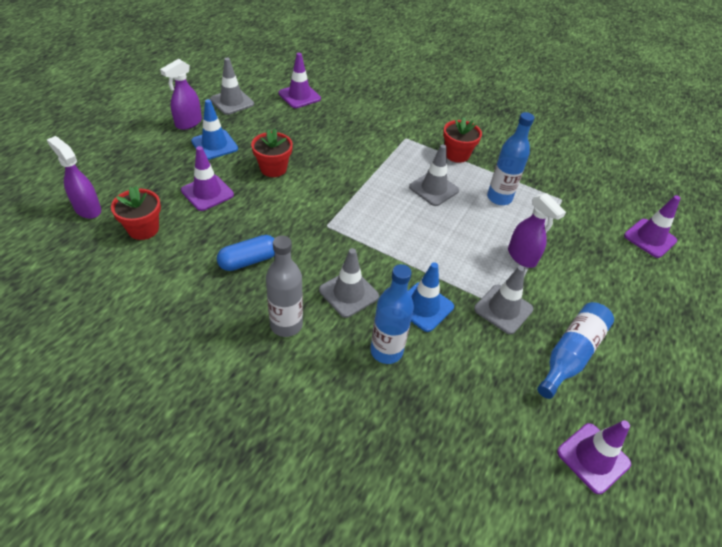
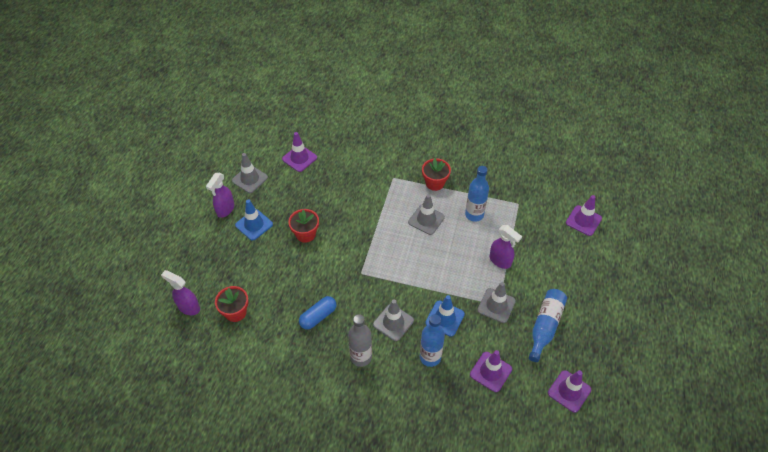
camera: 10 degrees left, 5 degrees up
(207, 193) = (267, 269): purple traffic cone -> purple traffic cone (490, 372)

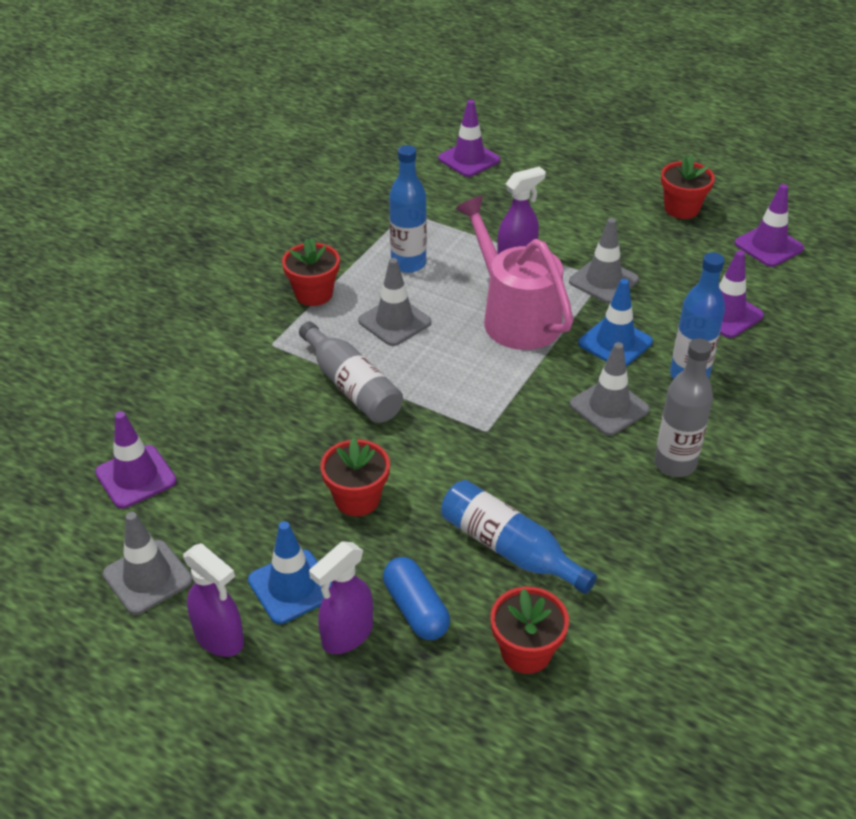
camera: 75 degrees left, 10 degrees down
(188, 307) = (488, 747): purple spray bottle -> purple spray bottle (347, 635)
(318, 316) = (571, 511): blue capsule -> blue capsule (415, 609)
(374, 214) = (352, 387): none -> grey bottle
(449, 269) = (514, 316): none -> pink watering can
(545, 326) = (654, 241): blue bottle -> blue bottle (509, 548)
(586, 338) = (681, 209): none -> red flower pot

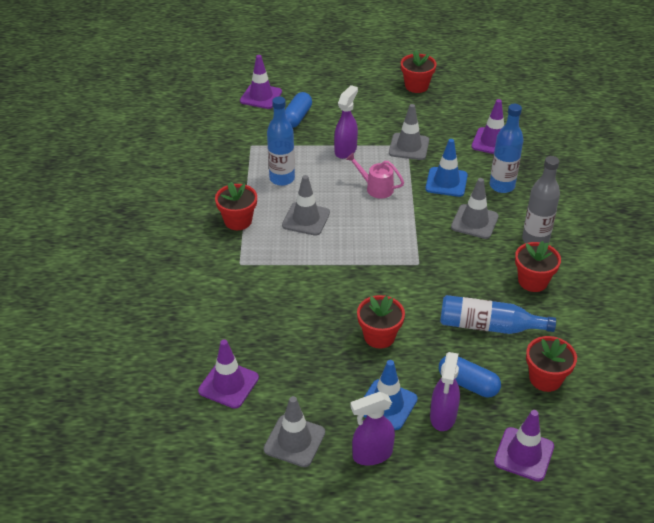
camera: 30 degrees left, 0 degrees up
(219, 638) = (372, 454): purple spray bottle -> purple spray bottle turned 150 degrees clockwise
(352, 387) = (315, 270): grey bottle -> none
(491, 198) = (297, 117): none -> blue capsule
(514, 316) = (375, 188): pink watering can -> pink watering can, size x0.50
(622, 516) = (532, 281): none -> red flower pot
(768, 246) = (482, 92): purple traffic cone -> purple traffic cone (524, 454)

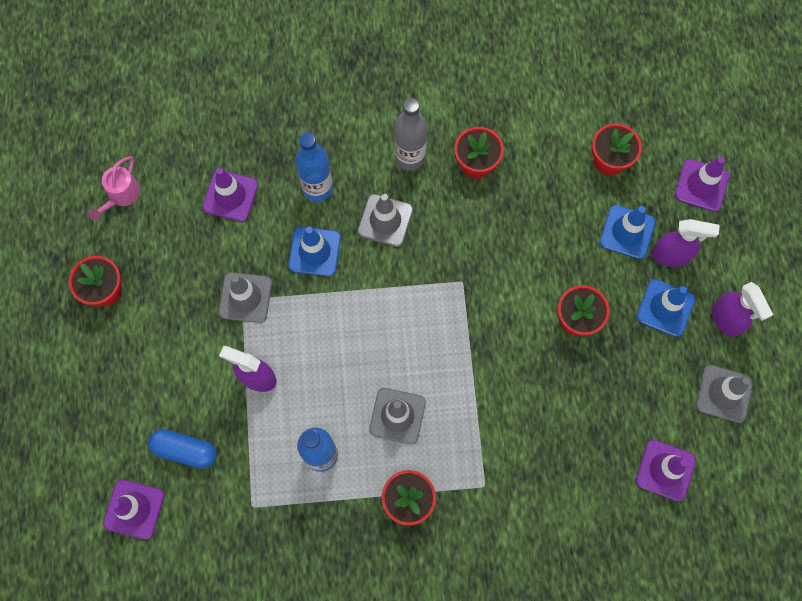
camera: 95 degrees left, 30 degrees up
(375, 188) = (332, 335): pink watering can -> pink watering can (121, 196)
(468, 384) = (627, 232): blue capsule -> blue traffic cone
(489, 326) = (547, 210): blue bottle -> none

